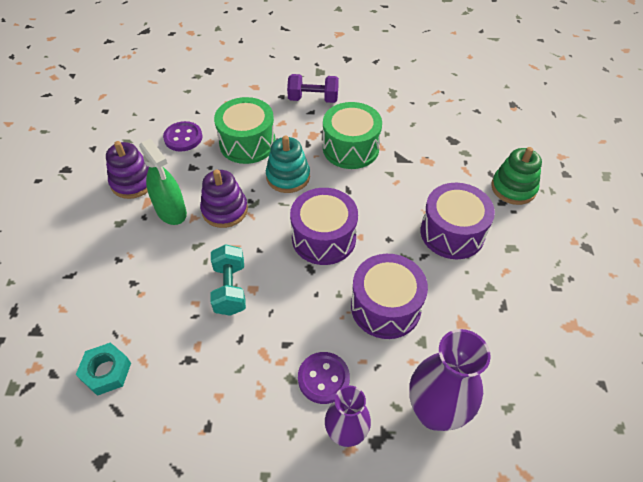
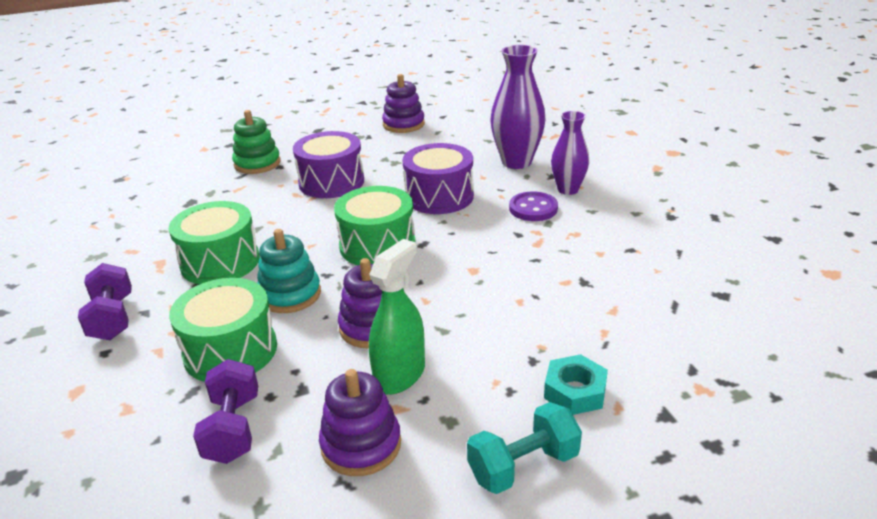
camera: 110 degrees left, 20 degrees down
(106, 371) = (649, 330): turquoise nut -> turquoise nut (575, 391)
(183, 138) = (233, 428): purple button -> purple dumbbell
(230, 289) = (484, 284): turquoise dumbbell -> turquoise dumbbell (523, 466)
(324, 238) = (377, 245): purple drum -> green drum
(583, 332) = (403, 124): none -> purple stacking toy

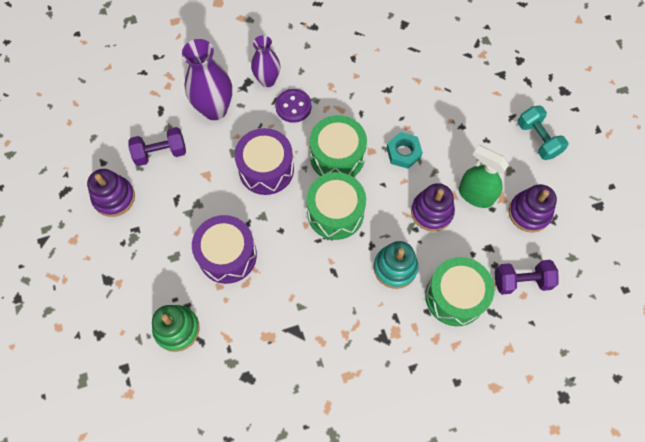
camera: 90 degrees left, 35 degrees up
(112, 318) = (419, 390): purple dumbbell -> purple dumbbell (160, 153)
(220, 262) = (350, 327): green drum -> green drum (337, 156)
(575, 391) = (486, 110): turquoise nut -> turquoise nut (403, 152)

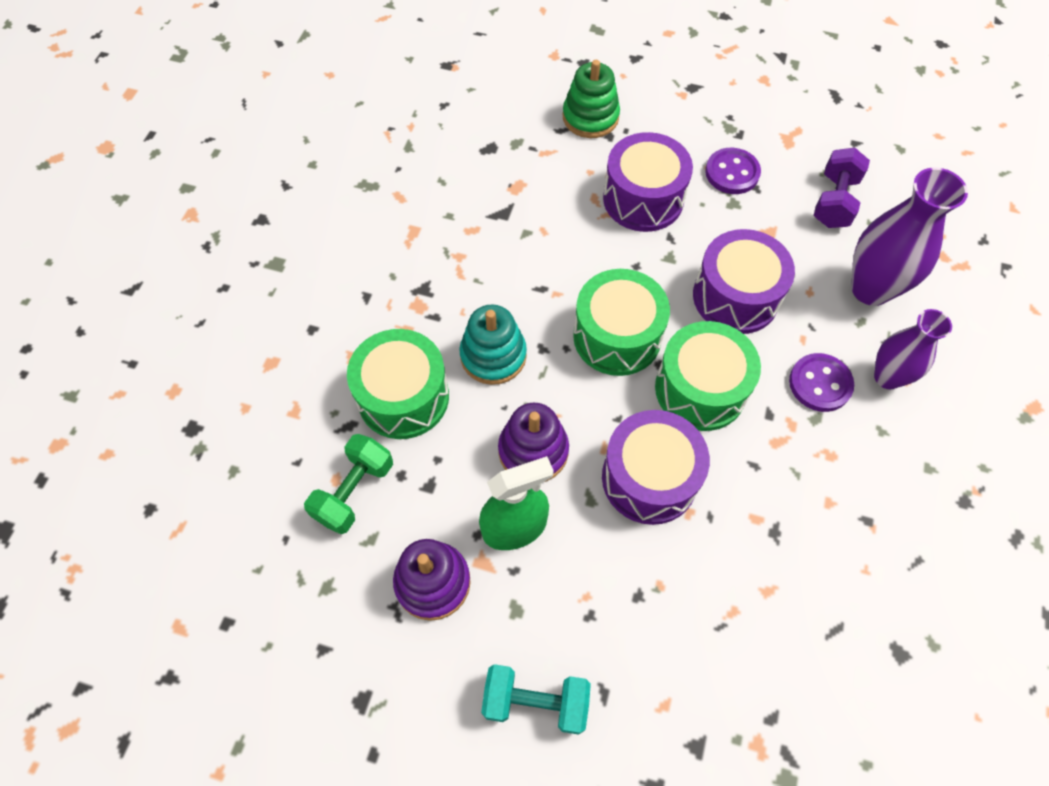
camera: 125 degrees right, 5 degrees down
(114, 198) = (796, 133): purple stacking toy -> none
(172, 217) = (732, 173): none -> purple button
(403, 152) = (649, 478): turquoise nut -> purple drum
(521, 281) = (354, 491): purple dumbbell -> green dumbbell

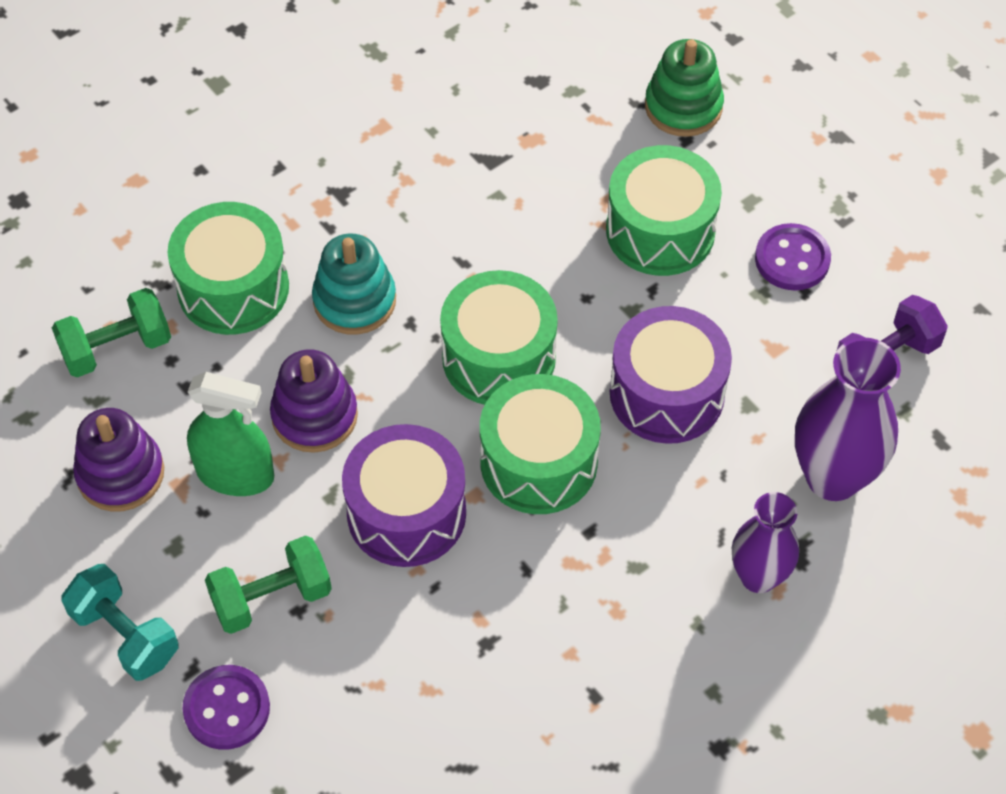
camera: 35 degrees right, 5 degrees down
(613, 600) = (271, 598): none -> green dumbbell
(643, 199) = (660, 231): purple drum -> green drum
(820, 384) = (674, 536): purple button -> purple button (227, 709)

